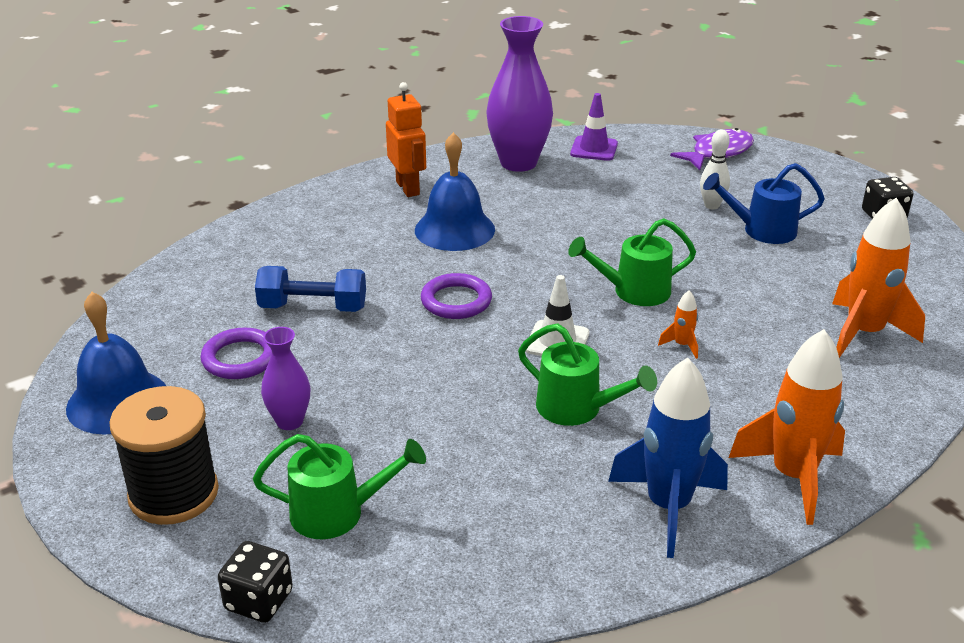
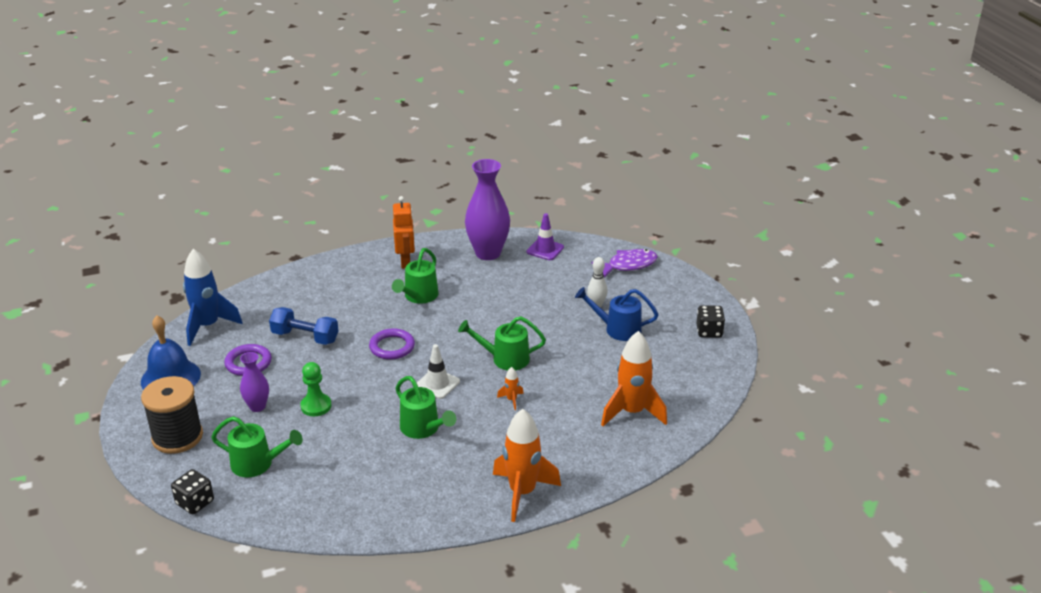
camera: 15 degrees right, 0 degrees up
(386, 404) = (316, 406): none -> green pawn
(454, 229) = (418, 297): blue bell -> green watering can
(668, 507) = (439, 496): blue rocket -> blue rocket (208, 326)

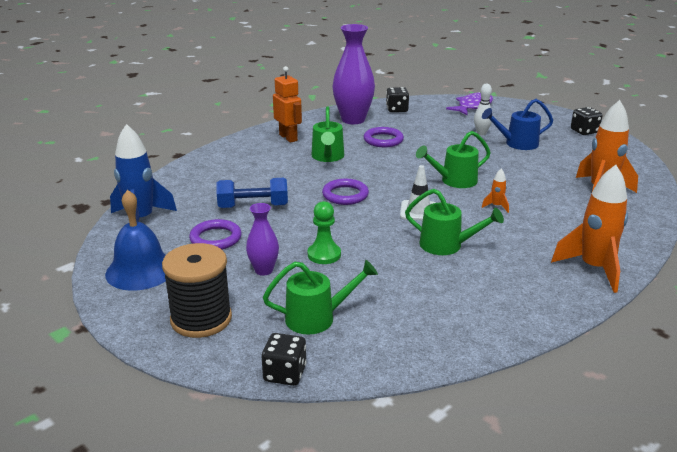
camera: 25 degrees left, 5 degrees down
(490, 288) = (383, 140): none -> purple ring
(545, 249) = (397, 109): purple traffic cone -> black dice

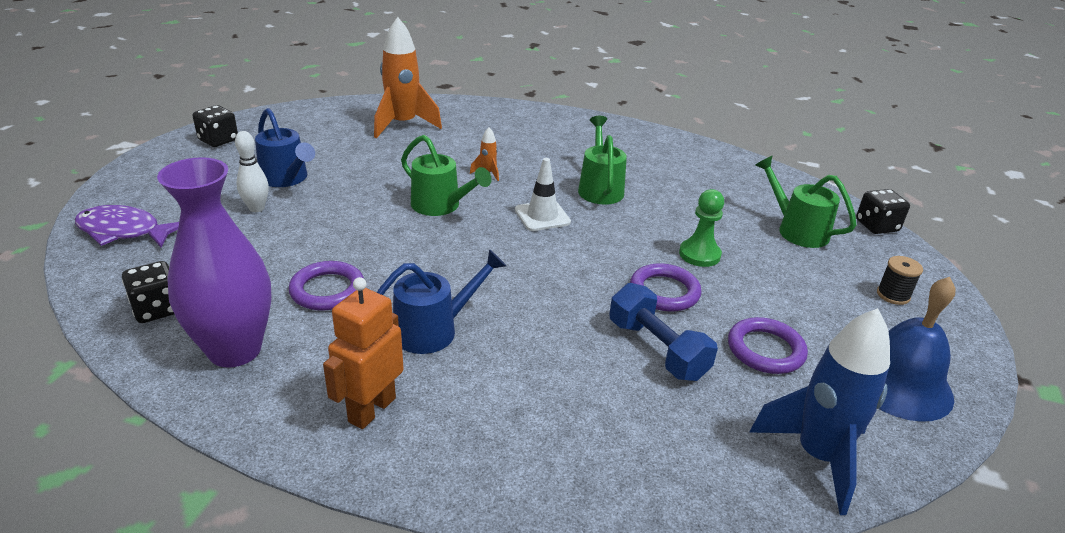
camera: 120 degrees left, 5 degrees up
(201, 319) = (893, 295): black spool -> black spool, size x0.46
(263, 270) = (774, 285): purple vase -> none
(328, 157) = (434, 329): green watering can -> blue watering can
(345, 195) = (549, 277): purple ring -> purple ring (664, 292)
(594, 268) = (565, 122): orange rocket -> none

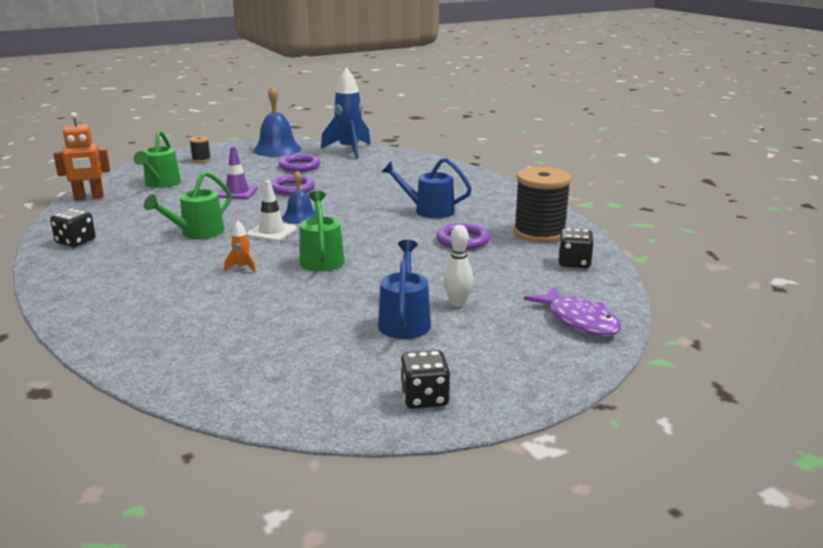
camera: 135 degrees left, 10 degrees down
(235, 350) = (539, 233): purple vase -> black spool
(371, 409) = (492, 199): orange robot -> orange robot (89, 197)
(403, 125) = (211, 341): orange rocket -> none
(557, 247) = (300, 217): none -> blue bell
(657, 349) = (342, 178): blue dumbbell -> none
(699, 254) = (237, 192): green pawn -> purple traffic cone
(876, 226) = (120, 173): black dice -> black dice (76, 241)

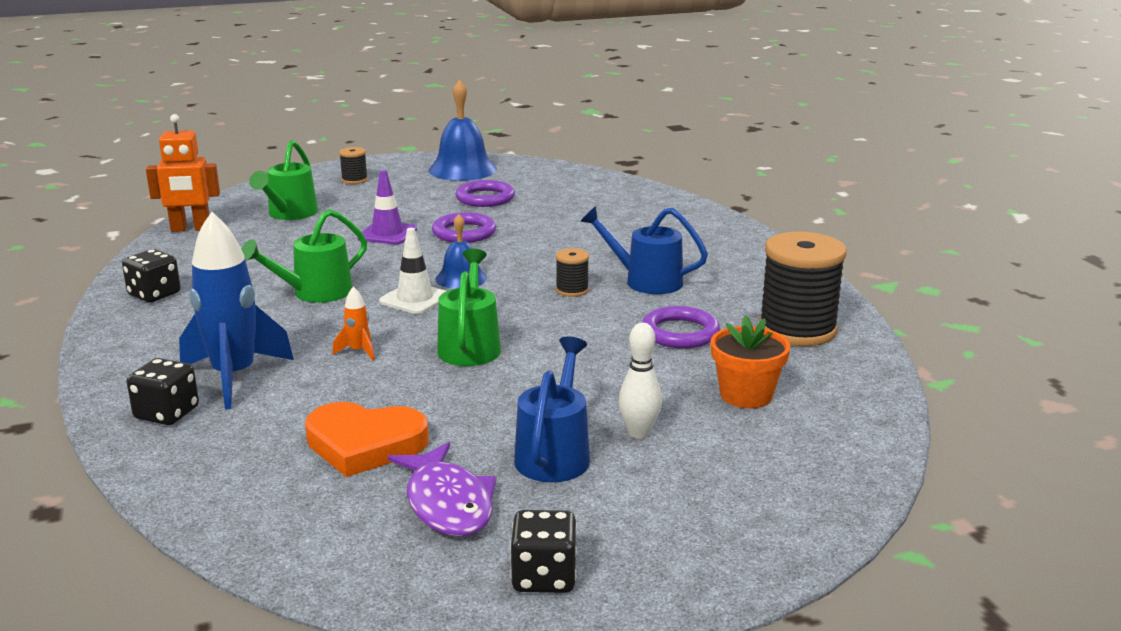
camera: 10 degrees right, 0 degrees up
(268, 326) = (365, 444): none -> orange heart
(349, 150) = (563, 176): blue rocket -> blue rocket (234, 377)
(380, 219) = (572, 290): none -> black spool
(520, 275) = (746, 395): none -> orange flower pot
(574, 263) = (833, 382): black dice -> black dice (167, 413)
(578, 320) = (808, 477): purple fish -> purple fish (447, 503)

